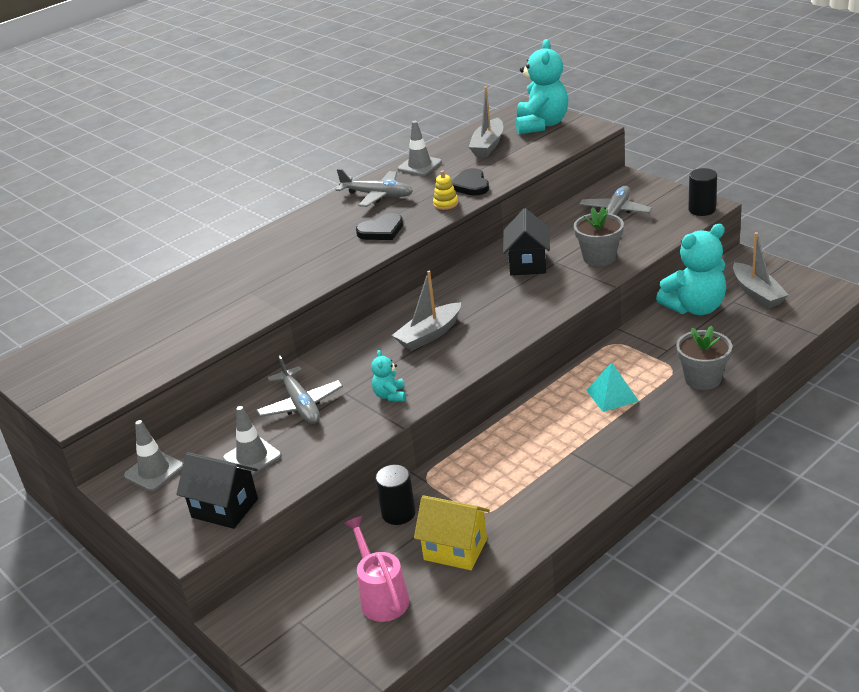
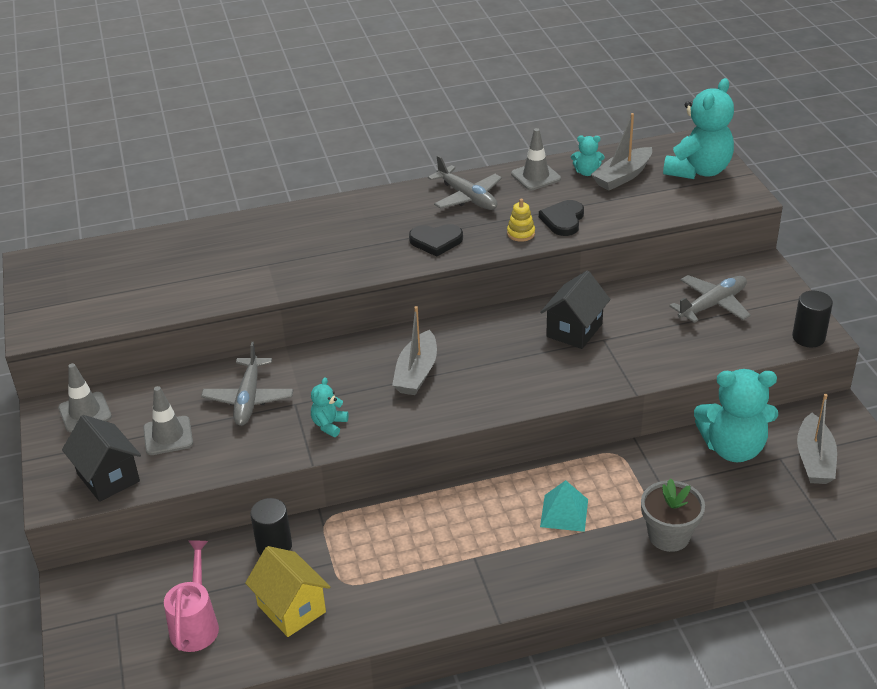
camera: 25 degrees right, 5 degrees up
(429, 335) = (416, 373): grey boat -> grey boat turned 60 degrees counterclockwise
(457, 151) = (587, 172): none -> turquoise teddy bear
(599, 257) = (650, 352): grey flower pot -> none

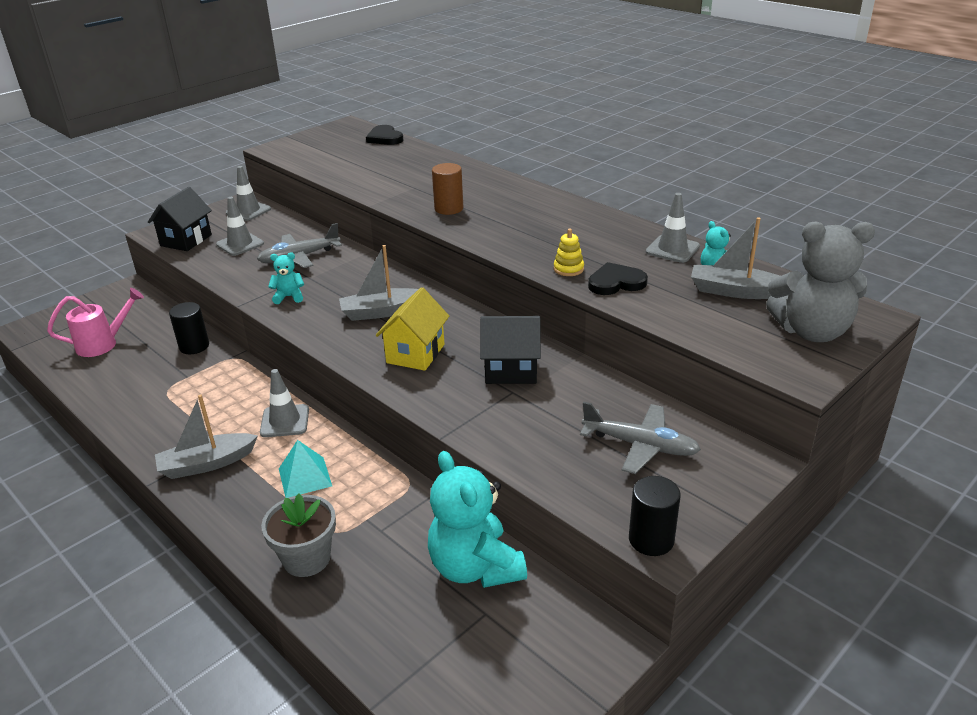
camera: 60 degrees right, 5 degrees down
(291, 609) = (130, 377): yellow house -> yellow house (415, 353)
(341, 258) = (449, 209): none -> brown cylinder
(436, 241) = (513, 236): black heart -> black heart (385, 138)
(467, 197) = (596, 229): grey plane -> none
(471, 507) = (285, 421): none -> grey traffic cone
(698, 170) = (811, 331): turquoise teddy bear -> grey teddy bear
(814, 459) = (503, 647): grey boat -> grey boat (207, 464)

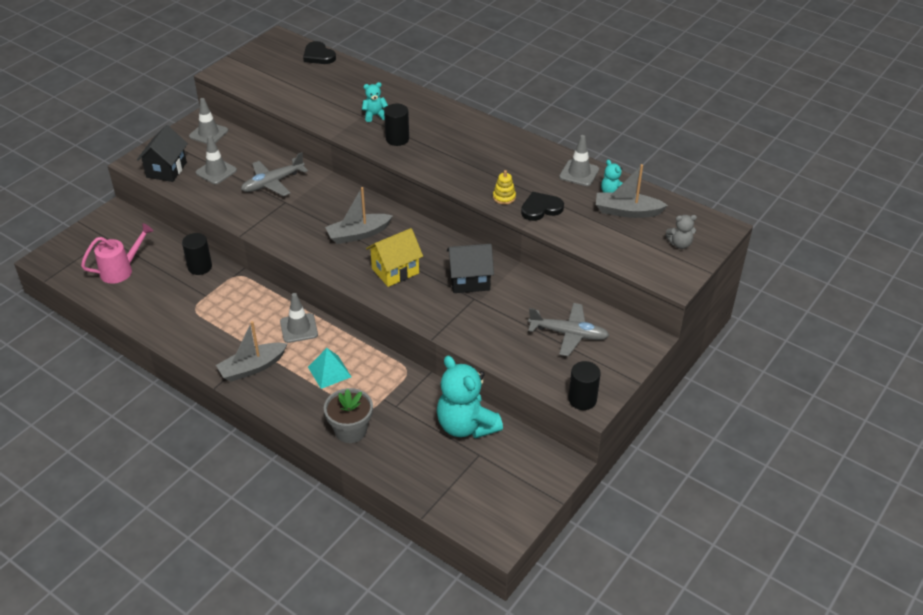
camera: 10 degrees left, 10 degrees up
(289, 297) = (279, 224): turquoise teddy bear -> turquoise teddy bear (374, 115)
(415, 353) = (395, 271): yellow house -> yellow house turned 45 degrees clockwise
(449, 209) = (397, 139): brown cylinder -> black cylinder
(811, 331) = (680, 244): grey teddy bear -> grey teddy bear, size x0.46

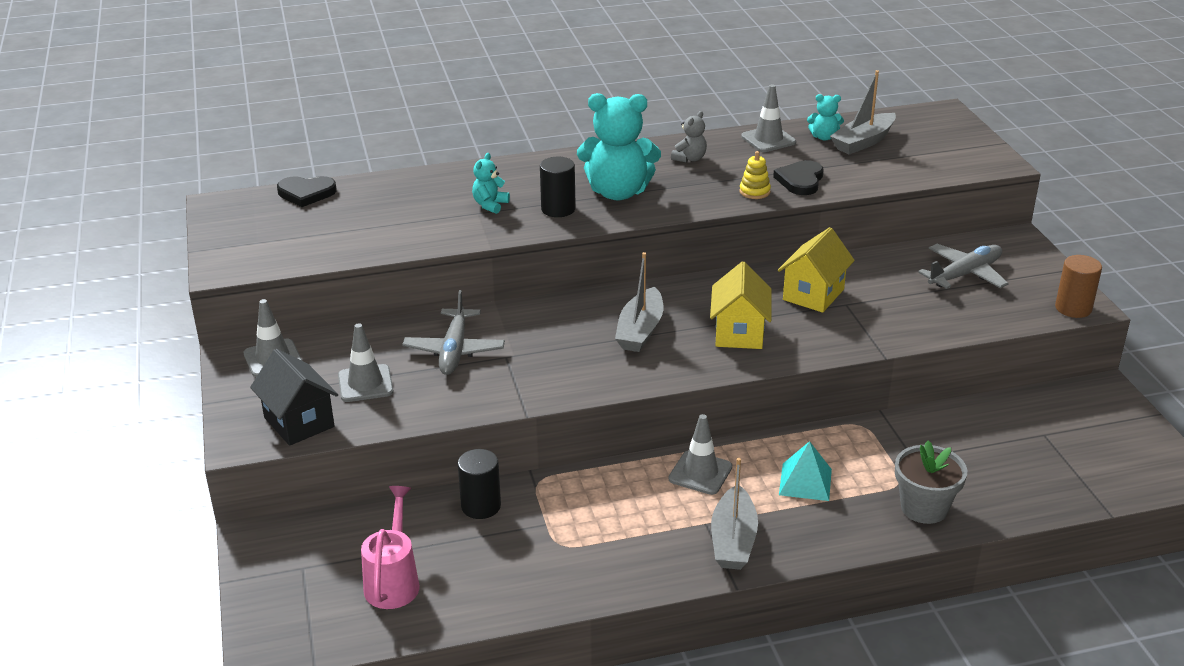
camera: 50 degrees left, 10 degrees down
(466, 425) = (991, 423): turquoise teddy bear -> turquoise teddy bear (618, 192)
(469, 281) = (813, 294): black house -> yellow house
(582, 399) = (1073, 308): black cylinder -> brown cylinder
(680, 244) = (946, 139): grey teddy bear -> grey teddy bear (689, 158)

